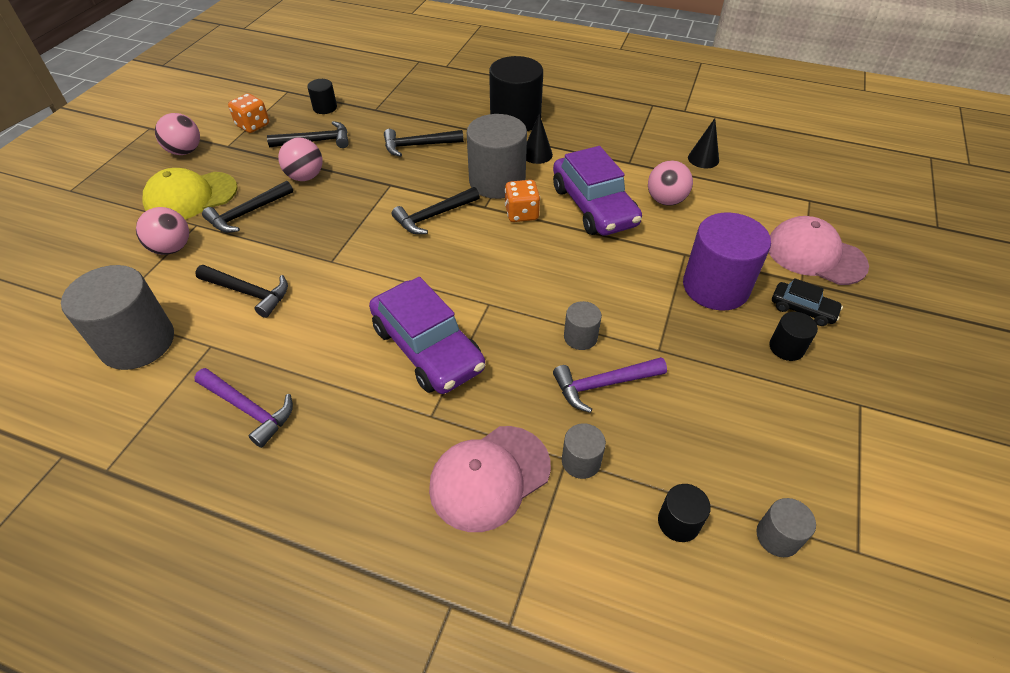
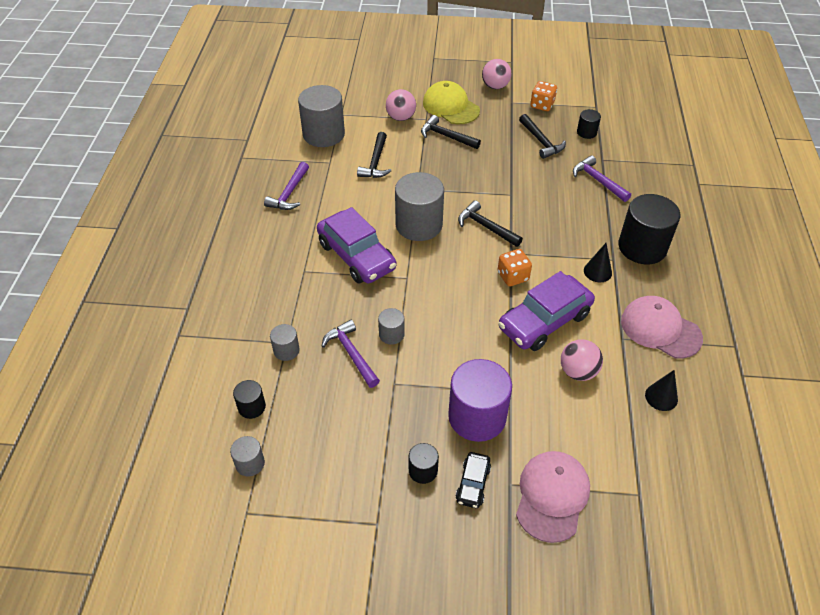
camera: 75 degrees right, 0 degrees up
(305, 177) = (497, 149): pink ball -> none
(406, 120) = (598, 181): none -> purple hammer
(418, 145) = (567, 197): black hammer -> none
(428, 348) = (356, 256): purple car -> purple car turned 75 degrees counterclockwise
(489, 477) = (266, 308): pink cap -> pink cap (660, 329)
(497, 181) = (546, 253): grey cylinder -> grey cylinder (419, 225)

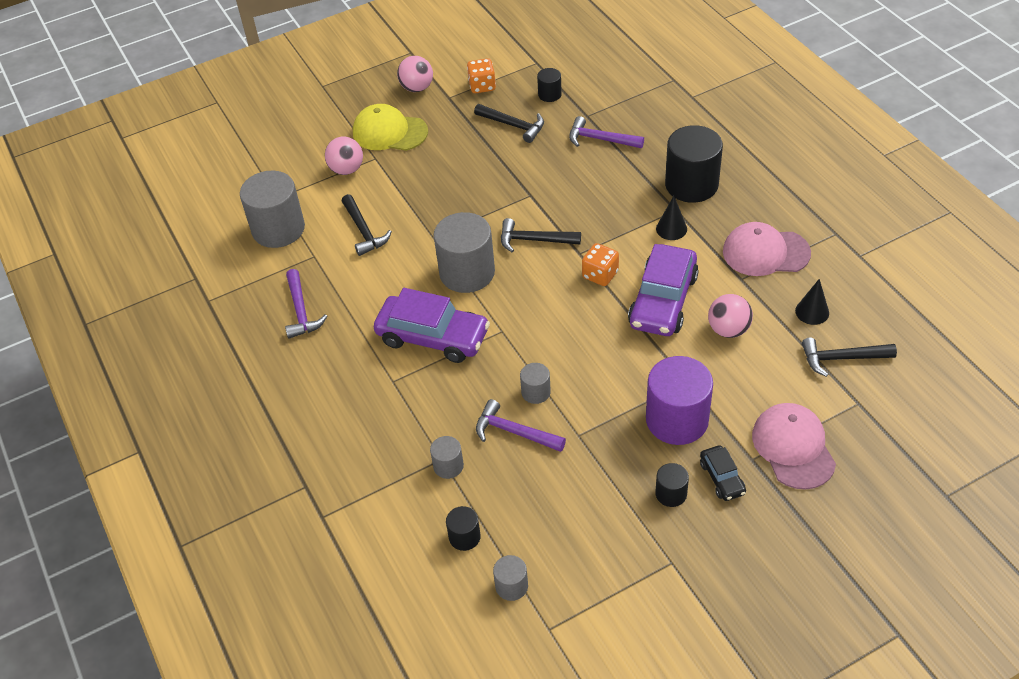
camera: 30 degrees left, 0 degrees up
(446, 136) = (413, 166): black hammer -> black hammer (842, 358)

